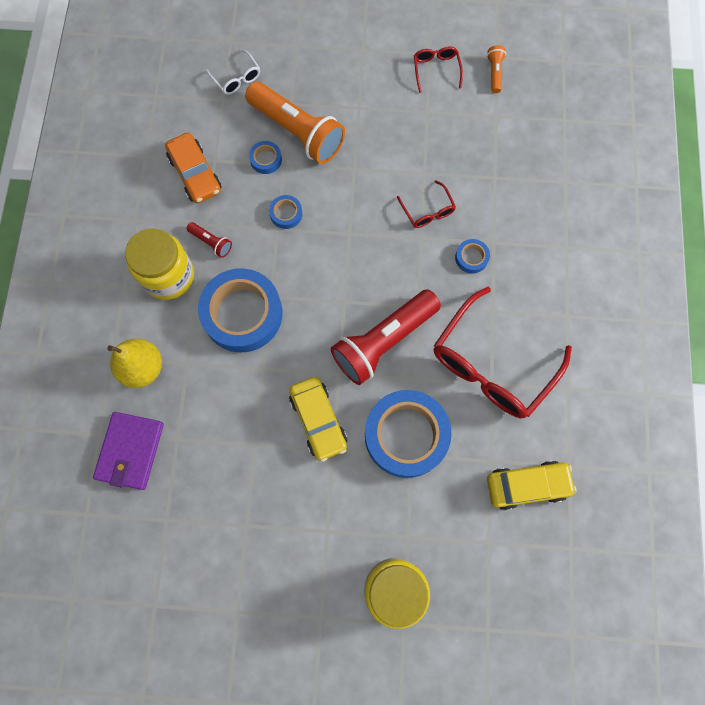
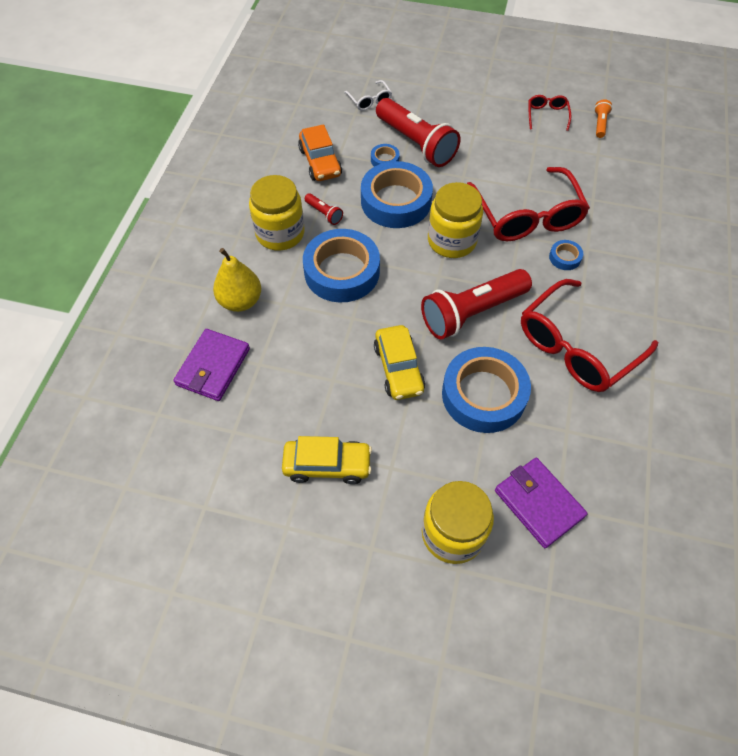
camera: 10 degrees right, 15 degrees down
(286, 214) = (396, 201): blue tape -> blue tape, size x2.36
(297, 132) = (416, 143): orange flashlight -> red flashlight
(352, 255) = (452, 241): none -> yellow jar
(427, 211) = (527, 216): red glasses -> red glasses, size x2.22
(470, 543) = (538, 503): none -> purple wallet
(527, 485) = (603, 459): yellow car -> yellow car (327, 465)

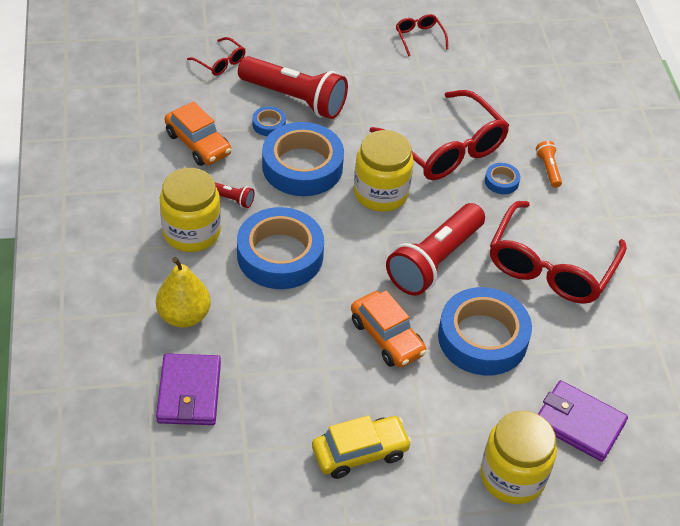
camera: 25 degrees left, 10 degrees down
(369, 100) = (220, 62): white glasses -> red glasses
(398, 368) = (387, 337): yellow car -> orange car
(600, 124) = (476, 35): orange flashlight -> orange flashlight (548, 169)

